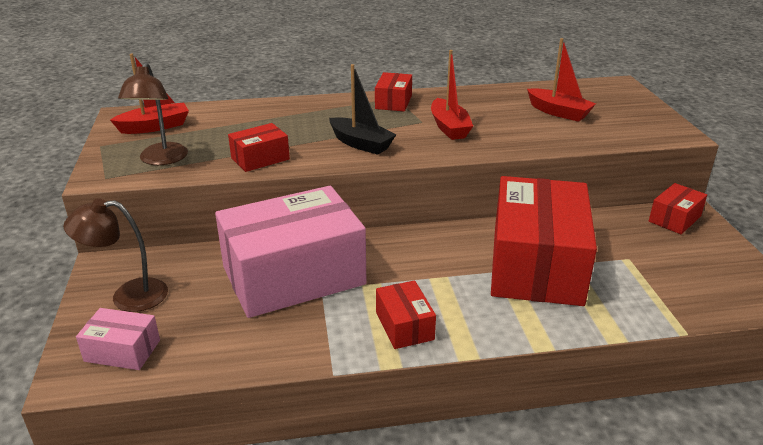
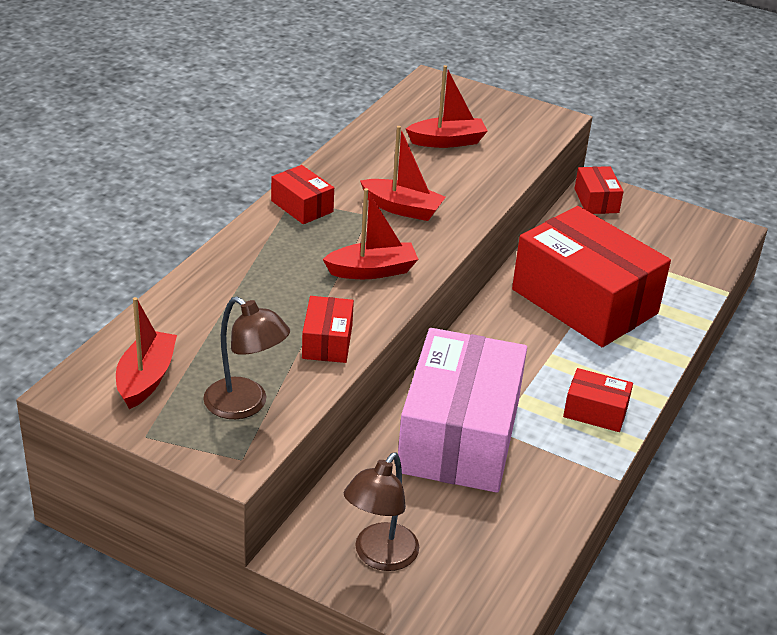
camera: 55 degrees left, 5 degrees up
(122, 350) = (470, 591): pink box -> none
(361, 144) = (372, 271): black boat -> red boat

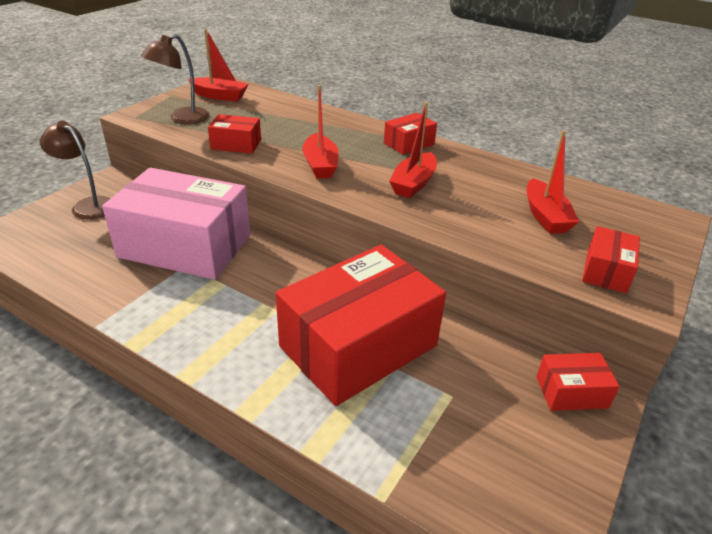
camera: 95 degrees right, 0 degrees up
(595, 411) = (186, 325): red box -> red box (606, 271)

